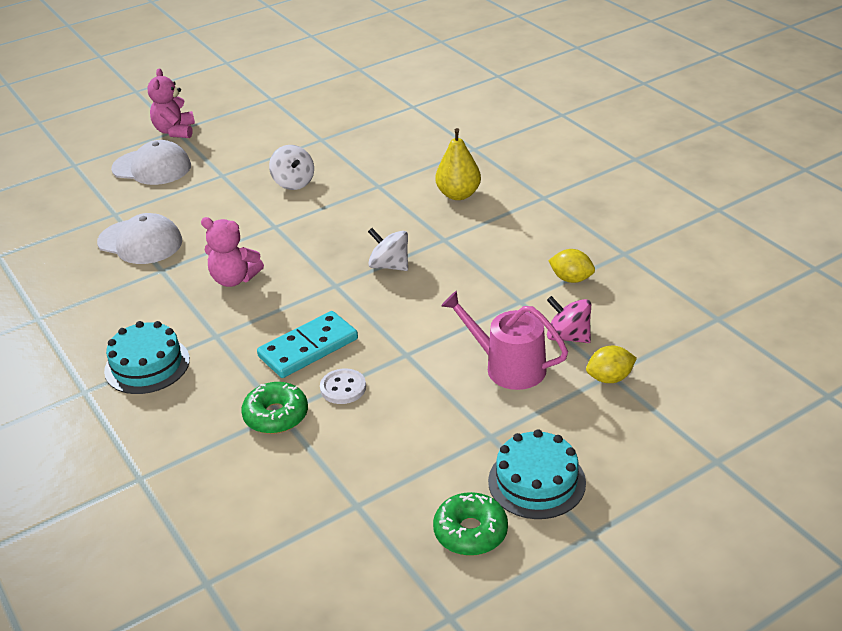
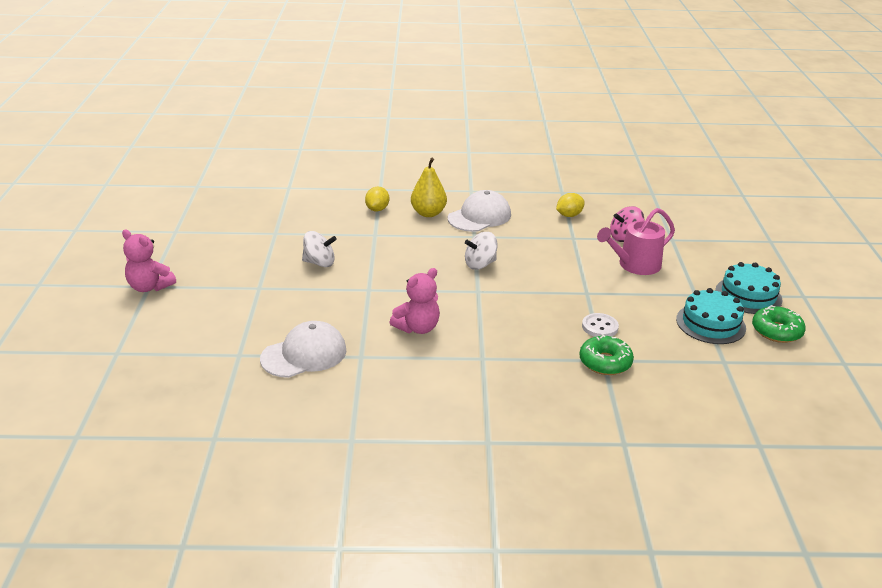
camera: 60 degrees left, 5 degrees down
(147, 365) = (486, 400): turquoise cake -> turquoise cake (710, 323)
(152, 167) = (192, 315): white cap -> white cap (479, 216)
(308, 348) = (541, 325): turquoise domino -> none
(610, 378) = (675, 241): yellow lemon -> yellow lemon (377, 209)

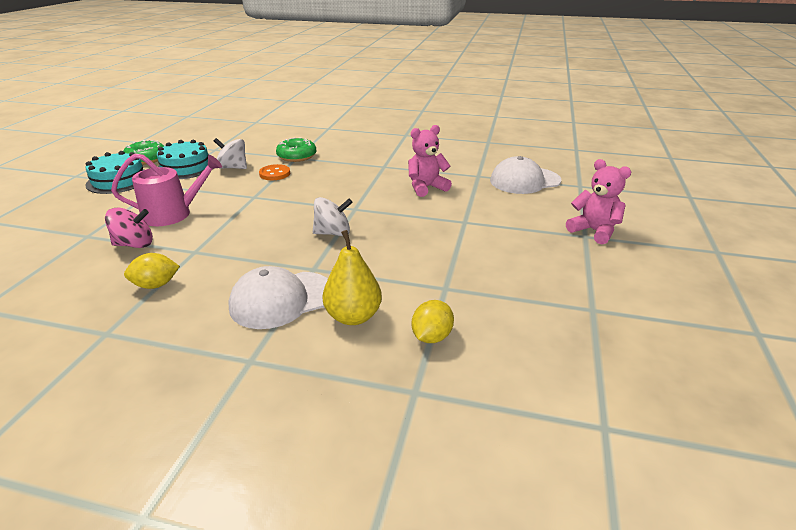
camera: 165 degrees left, 0 degrees up
(149, 287) = (715, 250): pink teddy bear -> pink teddy bear (594, 231)
(319, 263) = (520, 256): white spinning top -> white spinning top (233, 167)
(600, 327) = (275, 174): white button -> orange button

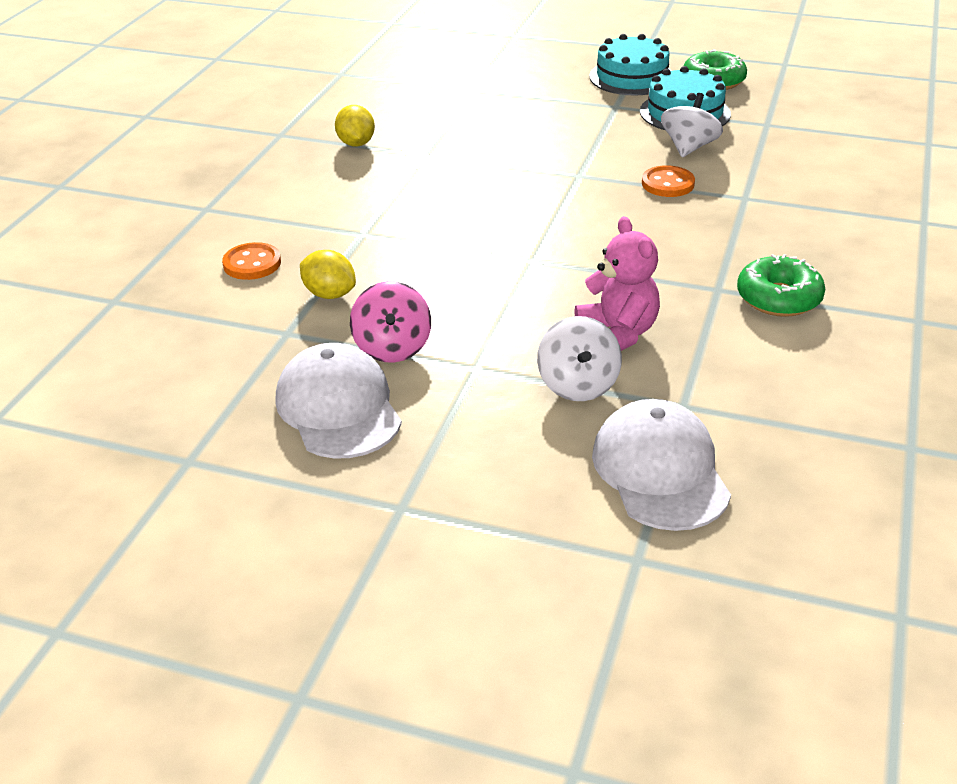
camera: 95 degrees right, 5 degrees up
(135, 244) = (448, 118): pink spinning top -> pink spinning top (392, 347)
(173, 214) = (525, 127): pink watering can -> none
(281, 299) = (302, 217): white cap -> white cap (338, 408)
(297, 156) = (751, 197): green donut -> green donut (778, 298)
(333, 233) = (455, 244): white spinning top -> white spinning top (578, 385)
(353, 316) = (252, 263): yellow pear -> orange button
(431, 337) = (192, 316): yellow lemon -> yellow lemon (329, 294)
(594, 231) = (416, 525): pink teddy bear -> none

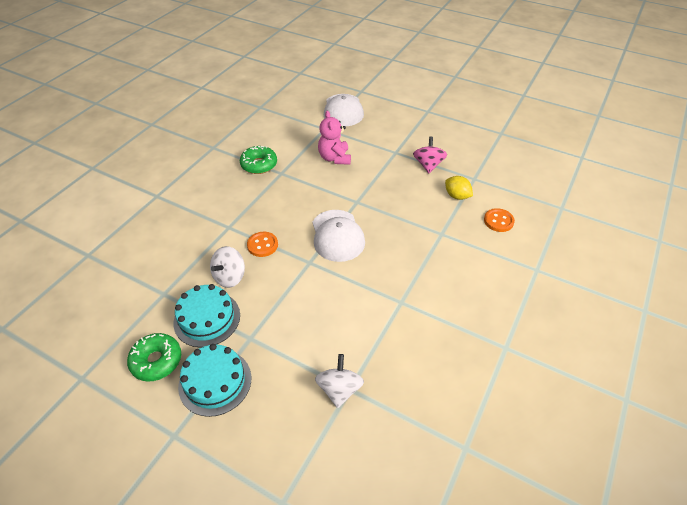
camera: 170 degrees left, 10 degrees up
(338, 408) = (449, 144): white cap -> white cap (337, 235)
(356, 143) = (448, 323): yellow lemon -> none
(578, 385) = (358, 140): white spinning top -> white spinning top (339, 389)

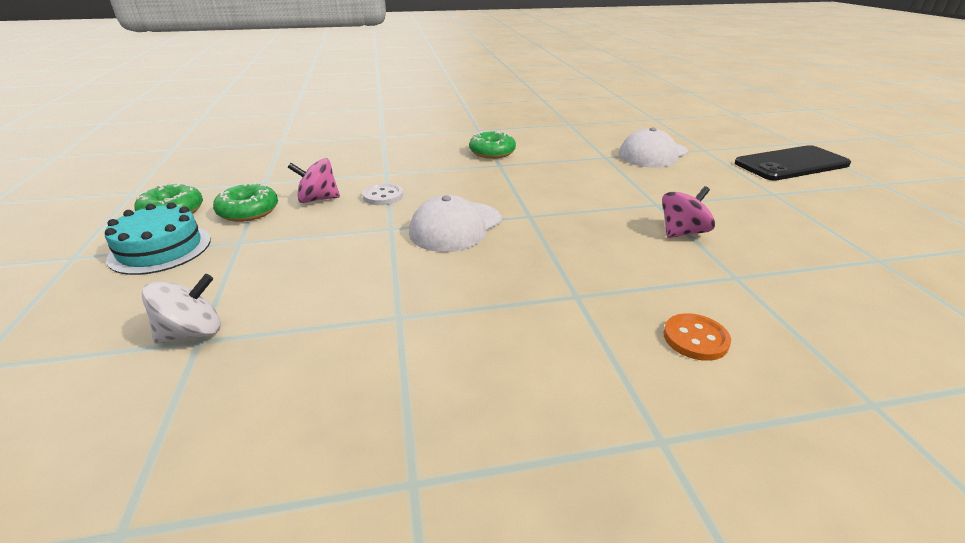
camera: 50 degrees right, 15 degrees down
(207, 318) = (248, 211): turquoise cake -> green donut
(229, 277) = (318, 199): white spinning top -> pink spinning top
(262, 245) = (383, 196): orange button -> white button
(334, 158) = (573, 178): pink teddy bear -> none
(409, 81) = (791, 164): none -> black phone
(457, 196) = (671, 277): yellow lemon -> none

